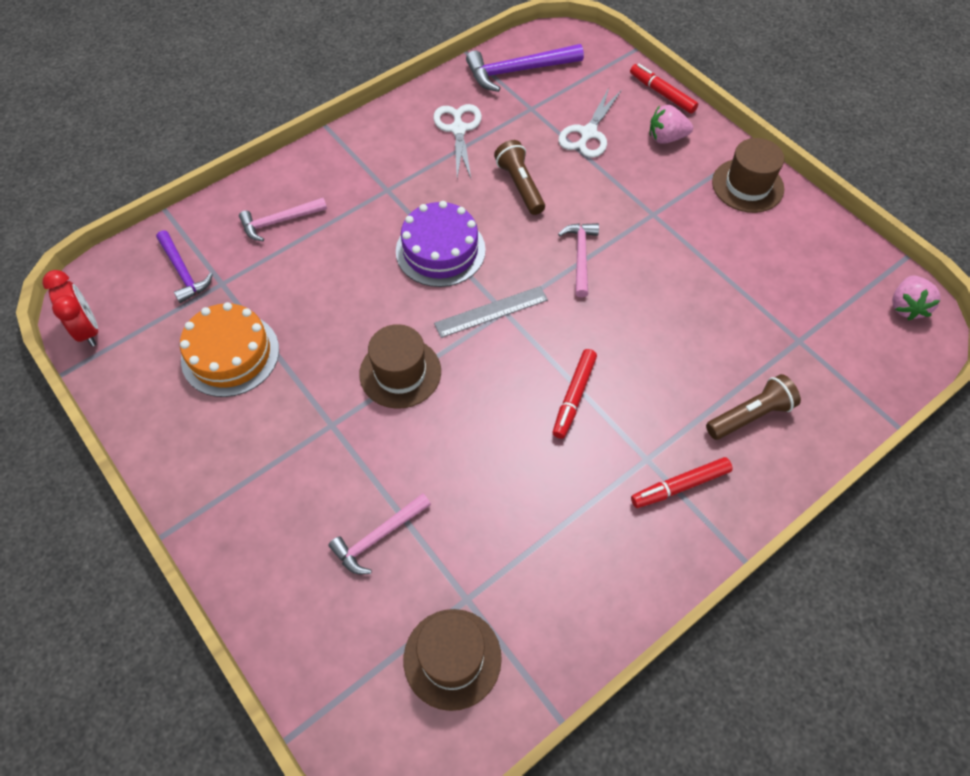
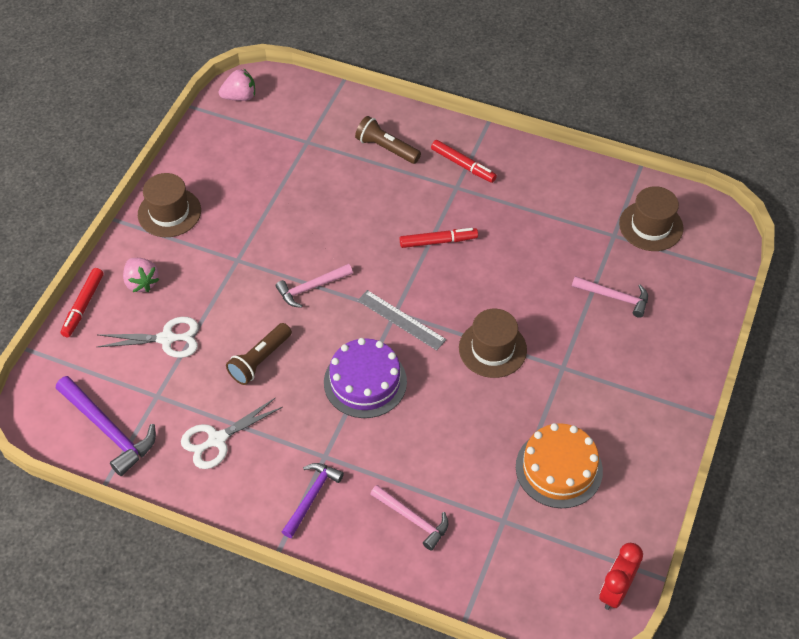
camera: 120 degrees left, 5 degrees down
(183, 272) = (513, 559): purple hammer -> purple hammer (311, 497)

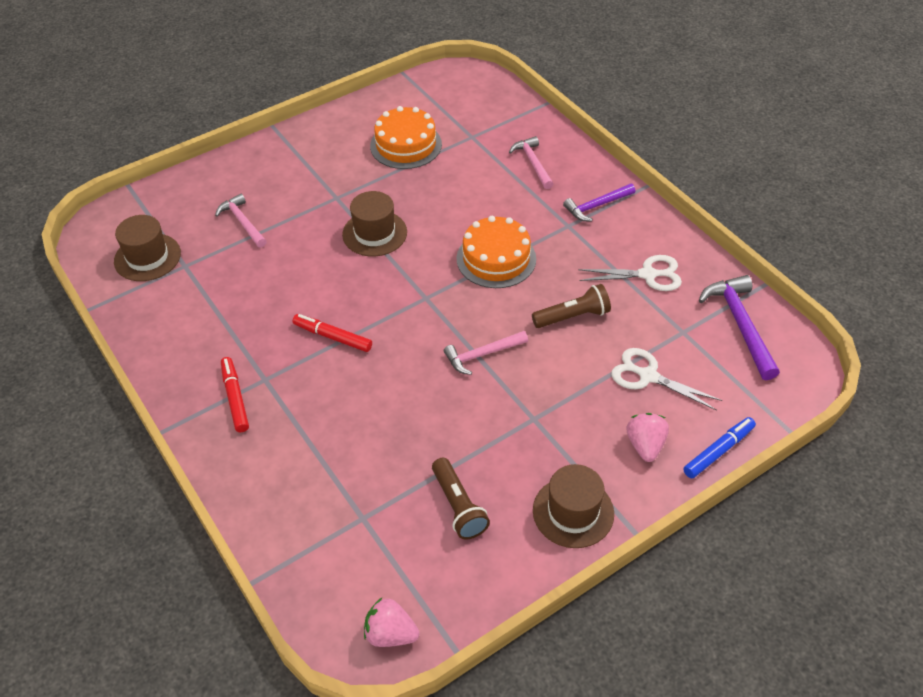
camera: 145 degrees left, 5 degrees down
(83, 306) = (718, 451): red marker -> blue marker
(311, 288) = (482, 355): pink hammer -> pink hammer turned 150 degrees clockwise
(365, 382) = (496, 259): purple cake -> orange cake
(386, 148) = (289, 460): brown flashlight -> brown flashlight (458, 506)
(401, 320) = (426, 289): grey ruler -> none
(615, 591) = (437, 79): red clock -> none

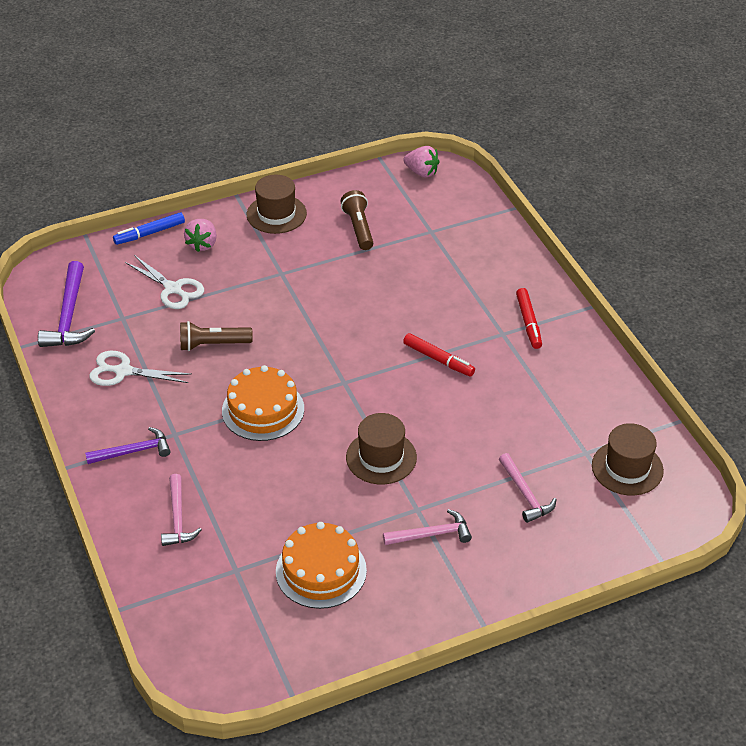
camera: 170 degrees left, 5 degrees down
(482, 355) = (307, 325): pink hammer -> pink hammer (432, 534)

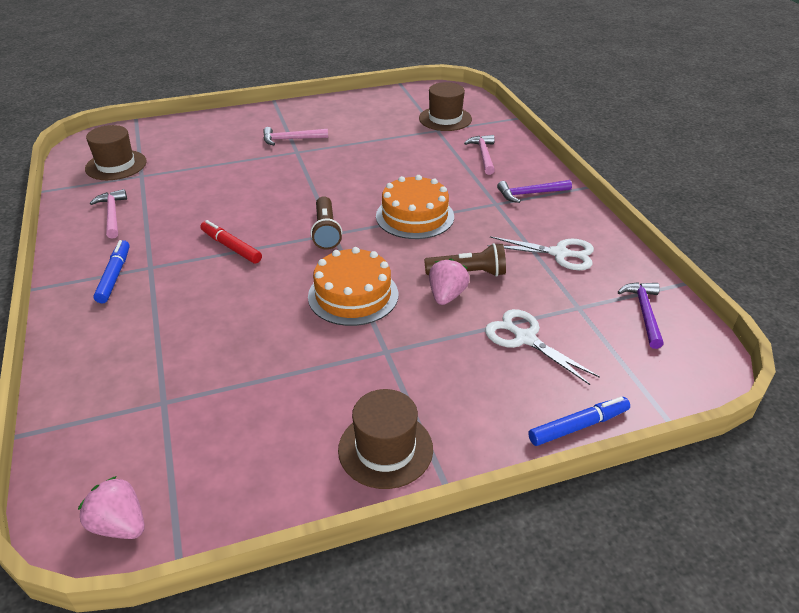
camera: 175 degrees left, 5 degrees down
(69, 316) = (644, 313): purple hammer -> purple hammer, size x0.66
(202, 244) = (495, 402): pink strawberry -> pink strawberry (446, 296)
(321, 571) = (376, 127): orange cake -> orange cake (353, 295)
(358, 228) = (265, 414): brown flashlight -> brown flashlight (326, 231)
(381, 457) = (314, 180): brown hat -> brown hat (445, 119)
(525, 494) = (208, 155): pink hammer -> pink hammer (112, 214)
(528, 322) = (114, 276): red marker -> blue marker

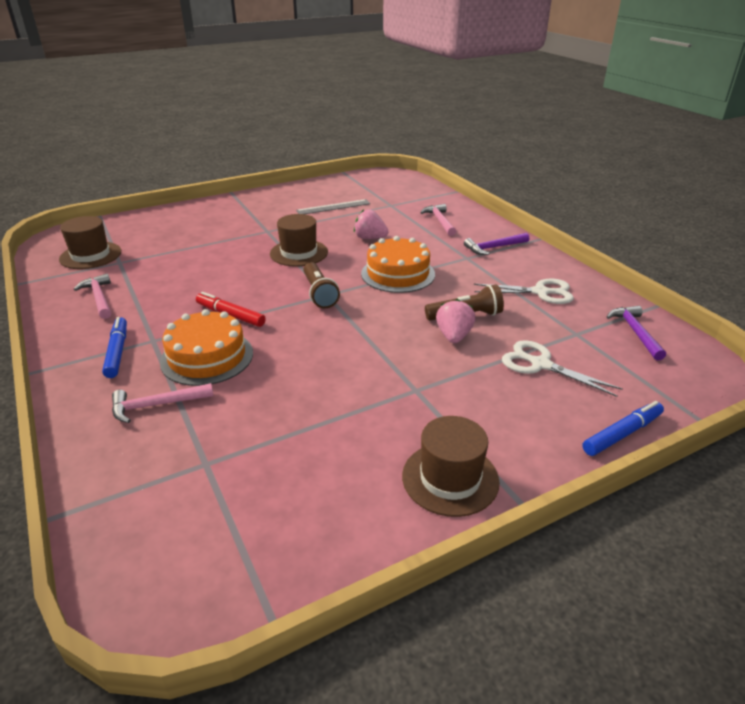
camera: 10 degrees left, 5 degrees down
(120, 525) = (195, 594): pink strawberry -> pink strawberry (370, 238)
(291, 139) = (258, 221): pink hammer -> pink hammer (156, 405)
(353, 295) = (365, 345): orange cake -> orange cake (207, 357)
(374, 128) = (333, 207): none -> grey ruler
(445, 119) = (394, 196): brown hat -> brown hat (299, 253)

